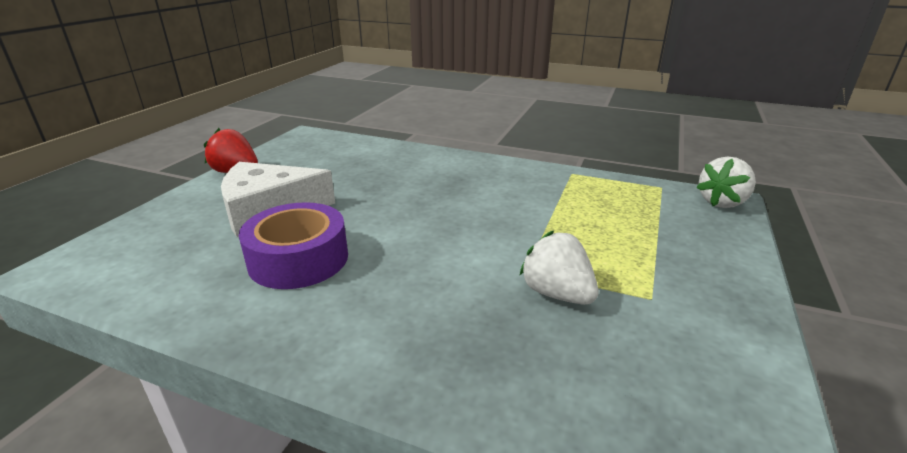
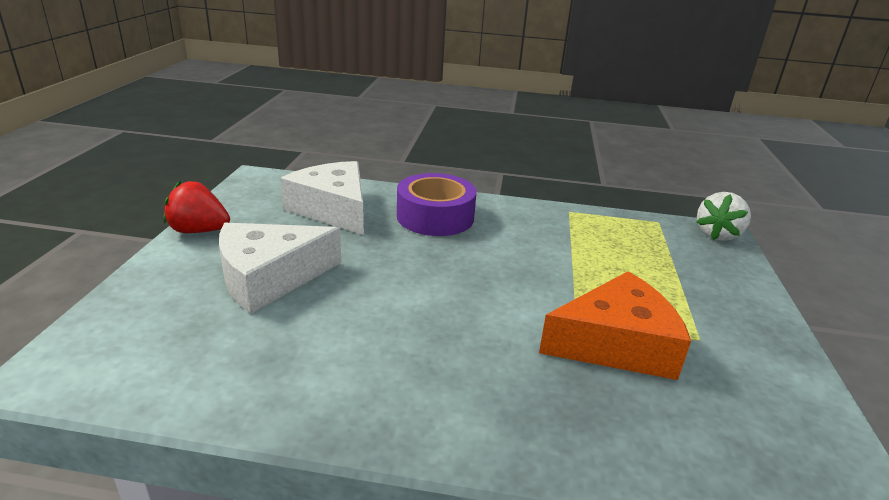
camera: 15 degrees left, 0 degrees up
(298, 259) = (338, 333): purple tape -> purple tape (435, 217)
(353, 161) = (333, 209): none -> white cheese
(556, 293) = (616, 344): white strawberry -> orange cheese

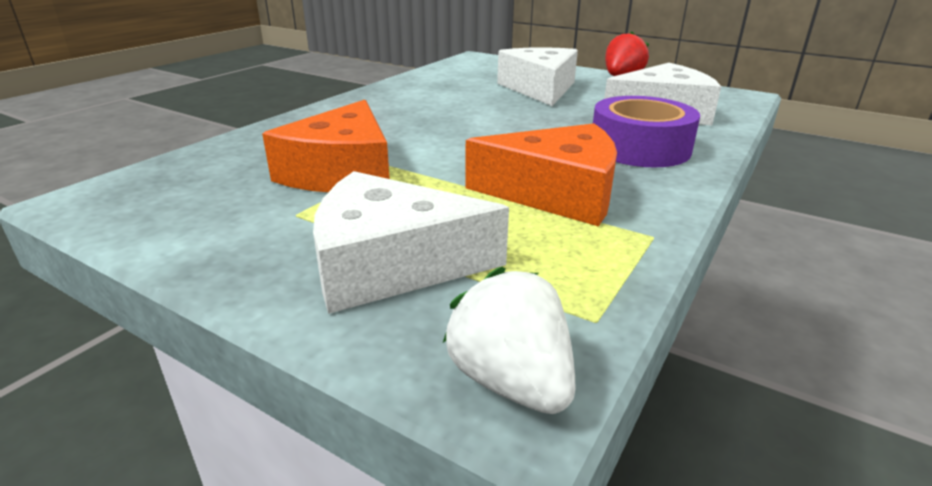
camera: 115 degrees right, 0 degrees up
(548, 241) = (556, 193): none -> orange cheese
(694, 280) = (390, 264): none -> white cheese

